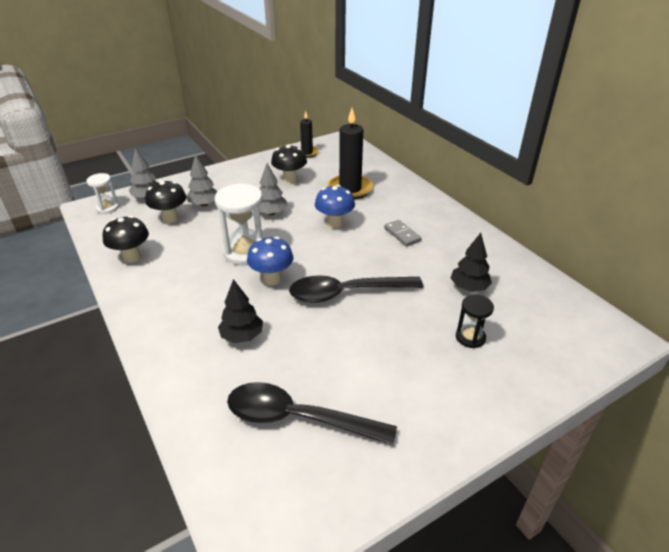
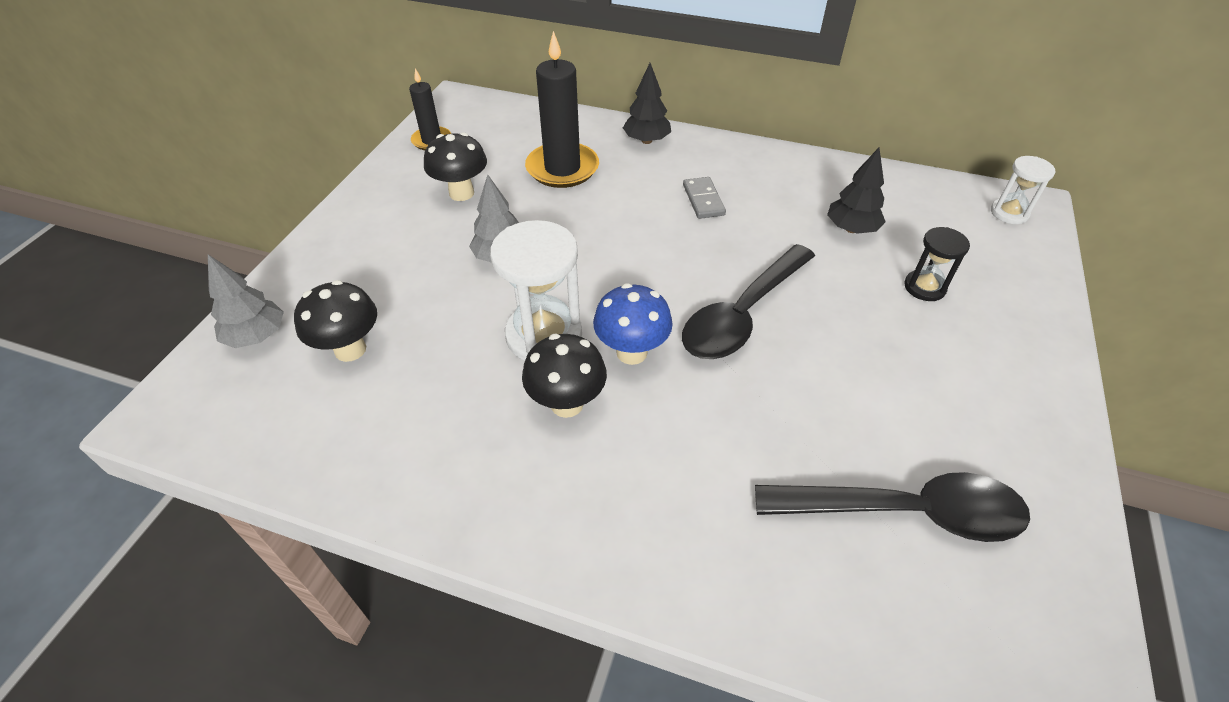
camera: 40 degrees left, 10 degrees up
(107, 208) = (200, 395): white hourglass -> white hourglass (1009, 213)
(132, 257) = (372, 451): black mushroom -> black mushroom (567, 404)
(204, 204) = (377, 296): grey tree -> none
(242, 336) = (702, 458): black tree -> black tree (646, 140)
(298, 418) = (903, 512): black spoon -> black spoon turned 150 degrees counterclockwise
(334, 224) = (607, 228): blue mushroom -> none
(402, 234) = (703, 200): grey domino -> grey domino turned 60 degrees clockwise

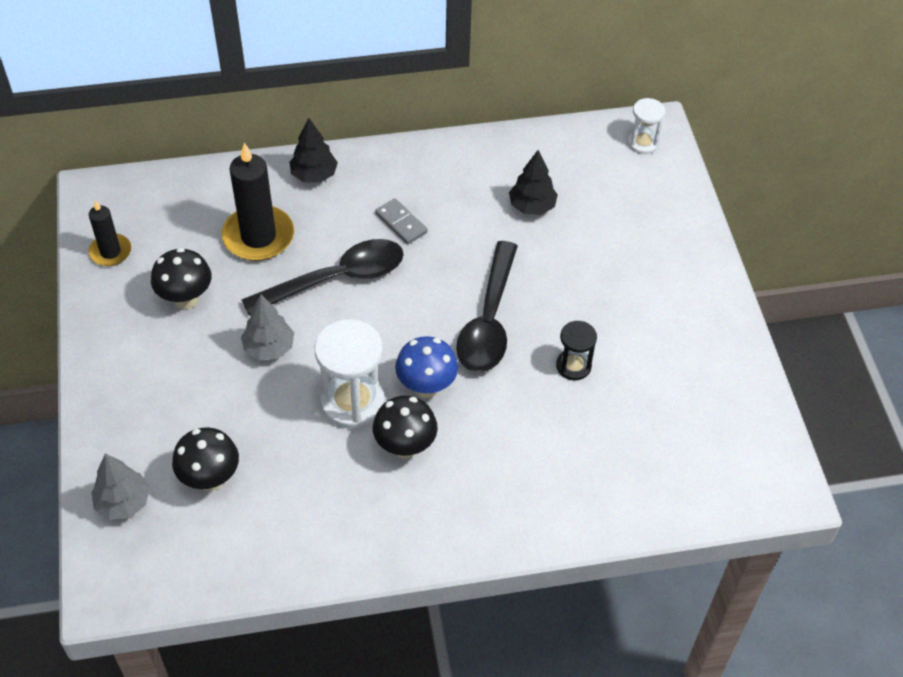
camera: 30 degrees left, 5 degrees up
(903, 512) = (658, 422): black spoon -> black spoon (335, 279)
(924, 287) = (607, 241): black hourglass -> black hourglass (573, 366)

